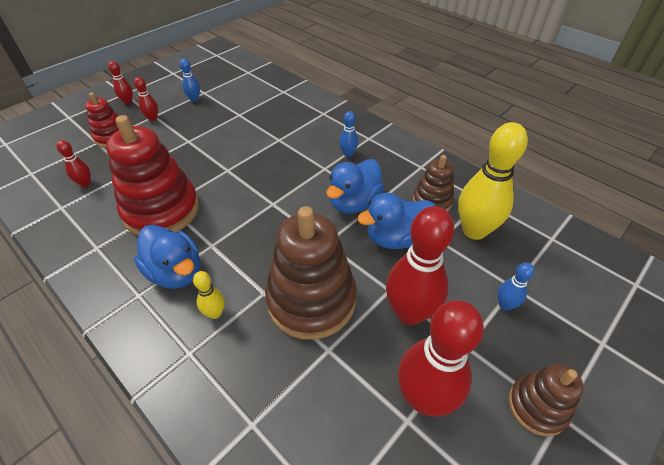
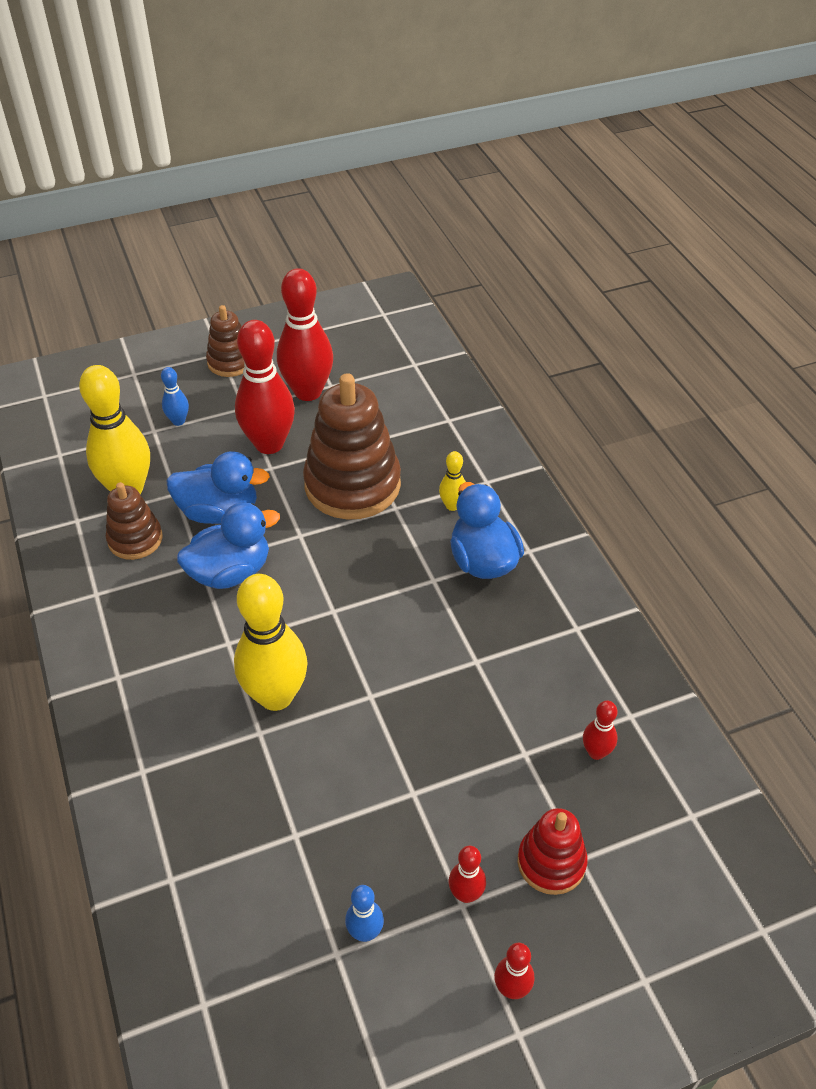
camera: 155 degrees left, 0 degrees up
(162, 210) = (485, 654): red stacking toy -> none
(280, 154) = (276, 696): none -> yellow bowling pin
(348, 154) = (175, 656): blue bowling pin -> none

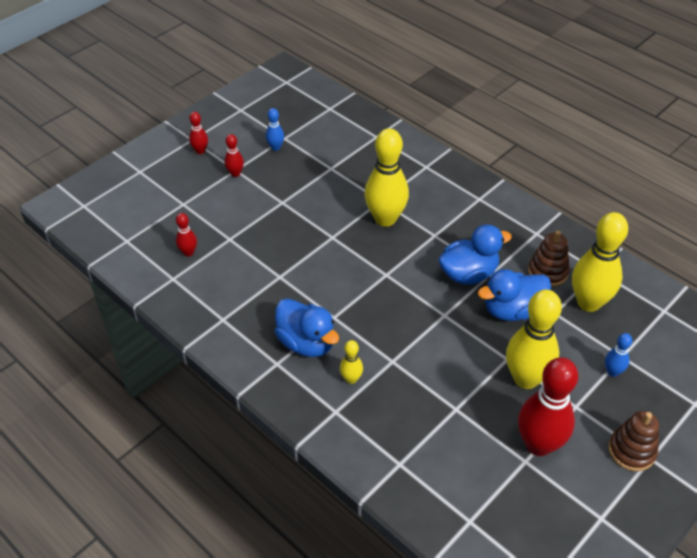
camera: 155 degrees right, 0 degrees up
(230, 572) = (468, 274): blue duck -> blue duck turned 150 degrees counterclockwise
(269, 444) = (526, 379): red bowling pin -> yellow bowling pin
(352, 485) = (436, 367): brown stacking toy -> none
(551, 862) = (197, 198): red stacking toy -> none

